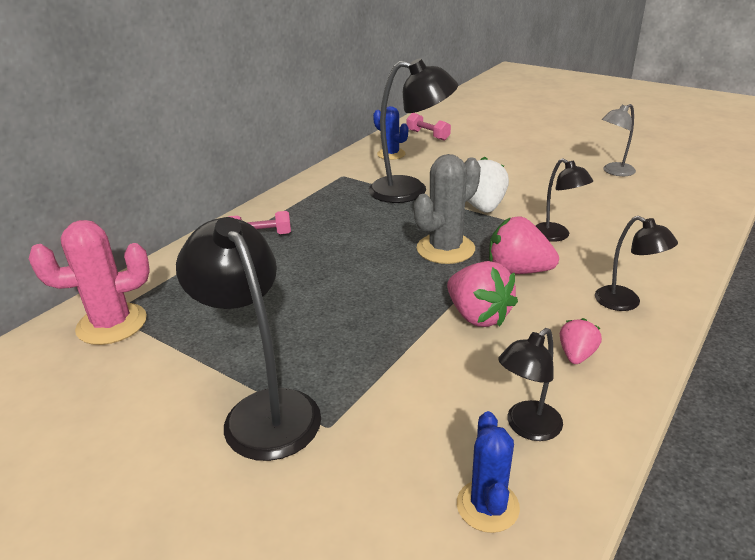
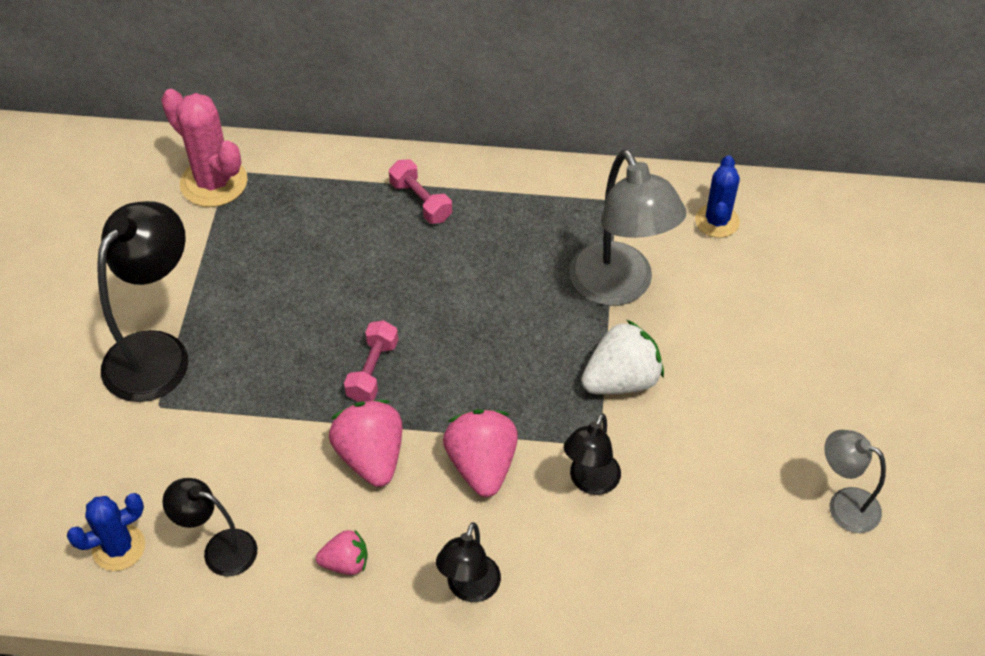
camera: 60 degrees right, 20 degrees up
(410, 190) = (618, 288): black lamp -> grey lamp
(428, 135) = (816, 235): pink dumbbell -> pink dumbbell (372, 371)
(445, 249) = (491, 380): grey cactus -> none
(478, 316) = (371, 457): pink strawberry -> pink strawberry turned 135 degrees clockwise

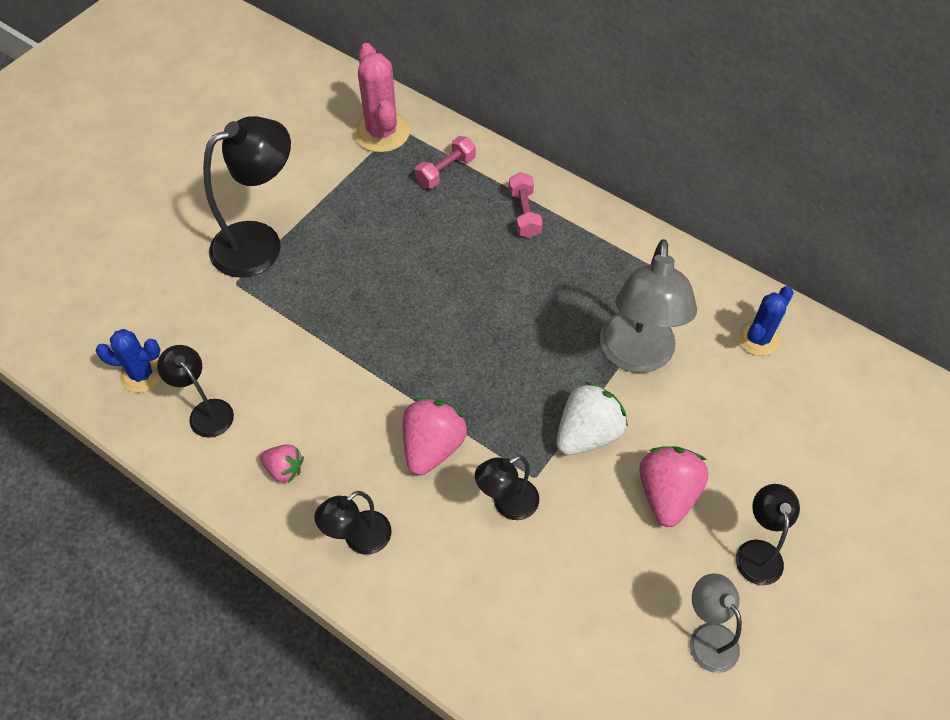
camera: 30 degrees right, 5 degrees up
(371, 457) = (355, 397): pink strawberry -> pink strawberry (667, 494)
(372, 371) = (400, 330): pink dumbbell -> pink dumbbell (446, 171)
(621, 380) = (587, 434): white strawberry -> white strawberry turned 45 degrees counterclockwise
(837, 409) = (757, 552): none -> black lamp

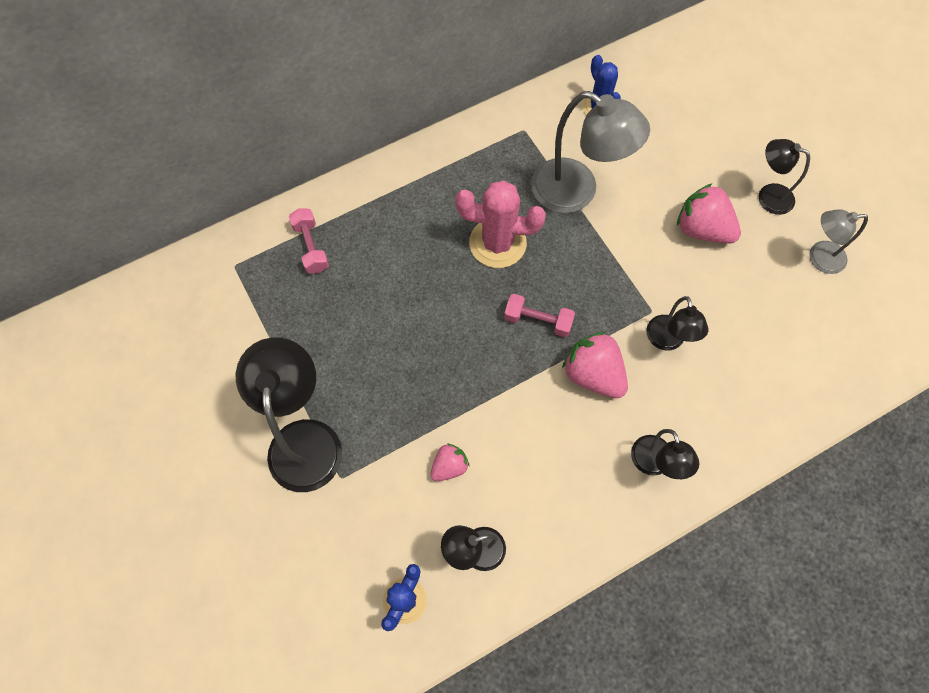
camera: 65 degrees left, 10 degrees up
(284, 469) = (564, 502): pink strawberry -> pink strawberry (449, 466)
(382, 132) = (231, 281): pink cactus -> pink cactus (497, 243)
(524, 214) = (395, 207): pink dumbbell -> pink dumbbell (538, 321)
(587, 434) = (630, 258): white strawberry -> none

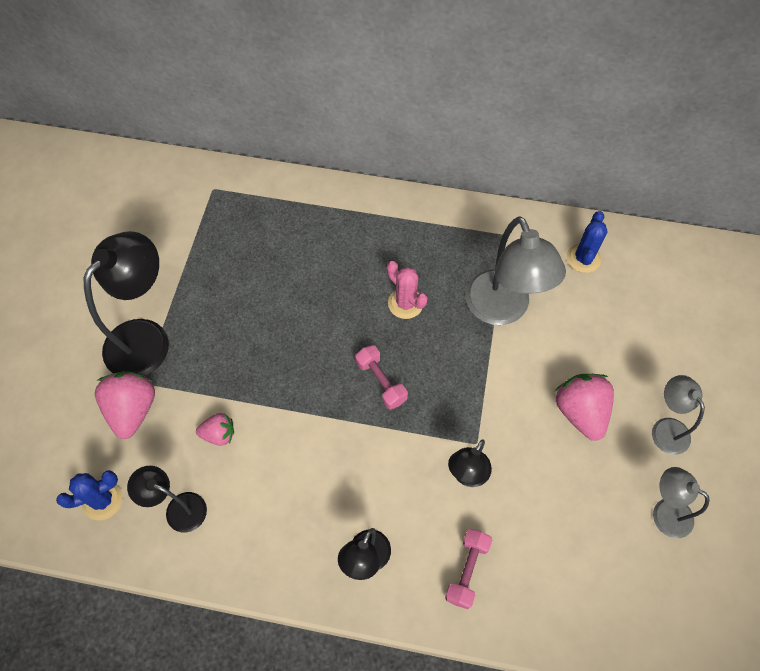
camera: 40 degrees right, 5 degrees down
(311, 247) = (273, 212): pink dumbbell -> pink dumbbell (467, 570)
(497, 243) = (405, 303): pink cactus -> pink cactus, size x0.65
(593, 374) = (384, 454): pink strawberry -> pink strawberry (133, 410)
(768, 196) = (665, 428): black lamp -> grey lamp

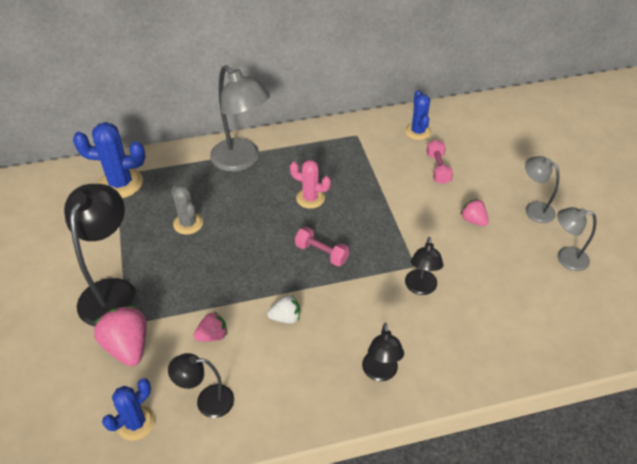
camera: 25 degrees left, 15 degrees down
(213, 202) = (121, 183): none -> blue cactus
(258, 283) = (188, 223): none -> grey cactus
(302, 446) = (286, 317): none -> white strawberry
(467, 570) = (458, 348): pink dumbbell -> pink dumbbell (438, 169)
(502, 310) = (382, 179): grey lamp -> grey lamp (242, 161)
(580, 412) = (473, 220): pink strawberry -> pink strawberry, size x0.57

